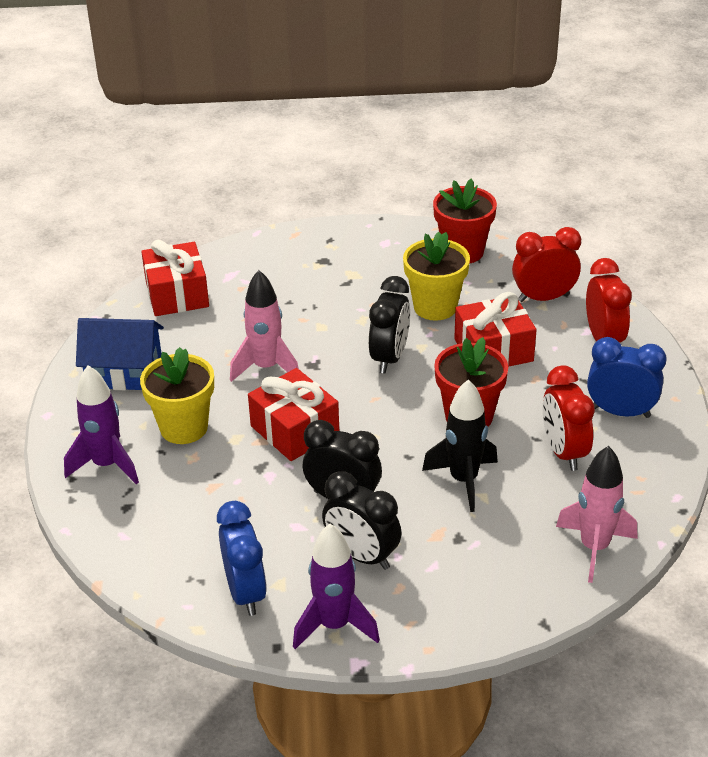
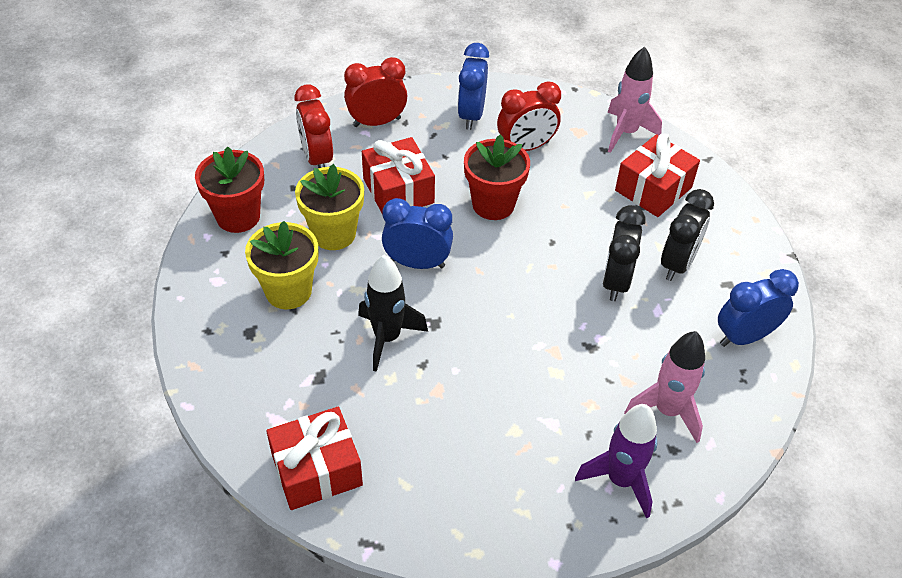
camera: 100 degrees left, 10 degrees up
(124, 373) = (470, 496): blue house -> none
(184, 427) = (550, 420): yellow flower pot -> yellow flower pot (288, 291)
(266, 368) = (444, 361): pink rocket -> pink rocket (667, 411)
(294, 430) = (535, 326): red gift -> red gift (653, 189)
(334, 625) = (755, 274): purple rocket -> none
(389, 358) = (417, 263): black clock -> blue clock
(463, 480) = (573, 205): black rocket -> black rocket (387, 338)

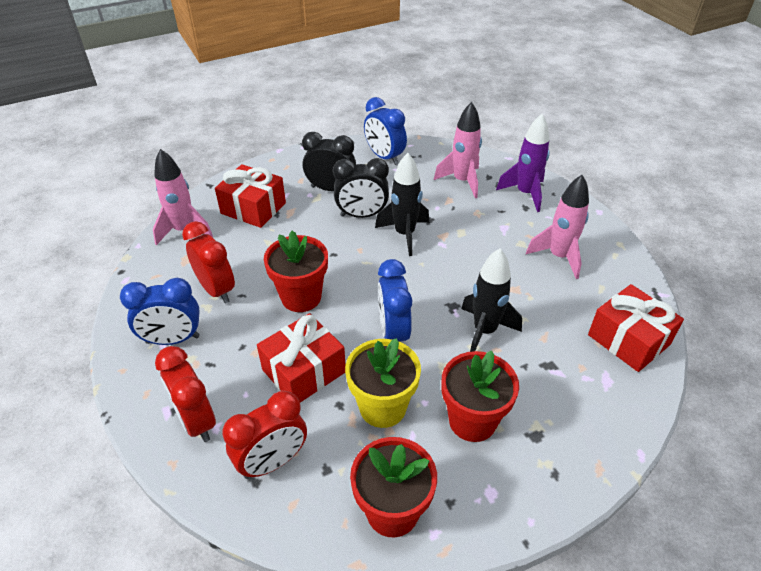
camera: 105 degrees left, 5 degrees down
(288, 291) = (472, 421): yellow flower pot -> red flower pot
(476, 462) = (559, 257): none -> pink rocket
(567, 313) = (404, 234): none -> black rocket

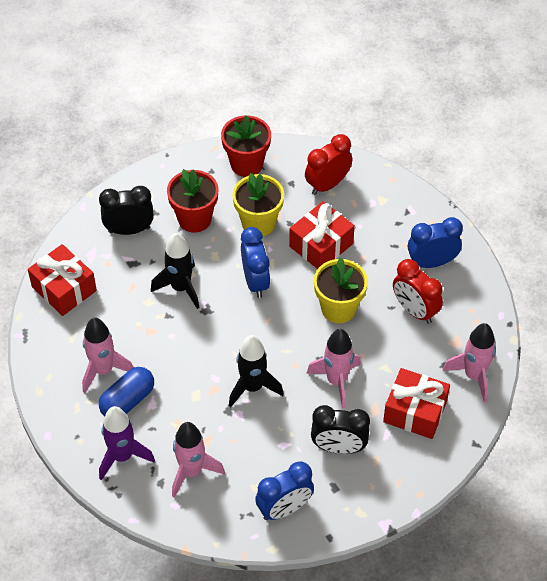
camera: 175 degrees right, 10 degrees up
(196, 421) = (387, 205): red clock -> none
(301, 297) = (338, 308): red flower pot -> yellow flower pot
(320, 234) = (336, 381): none -> pink rocket
(362, 215) = (299, 410): black clock -> black clock (129, 230)
(384, 157) = (284, 508): blue clock -> blue clock turned 105 degrees clockwise
(528, 231) = (127, 400): none -> blue capsule

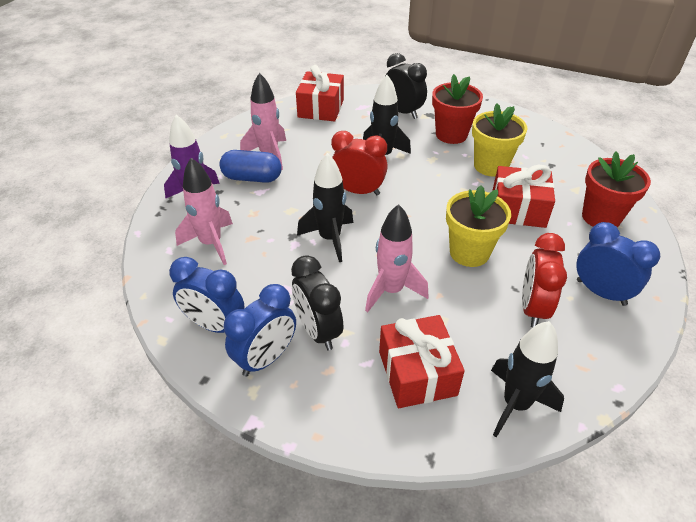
camera: 55 degrees right, 10 degrees down
(246, 164) = (533, 135): red flower pot -> red flower pot (601, 217)
(255, 281) = (435, 190): blue clock -> blue clock (266, 358)
(327, 184) = (579, 184): red clock -> red clock (358, 191)
(473, 376) = (515, 404): pink rocket -> black rocket

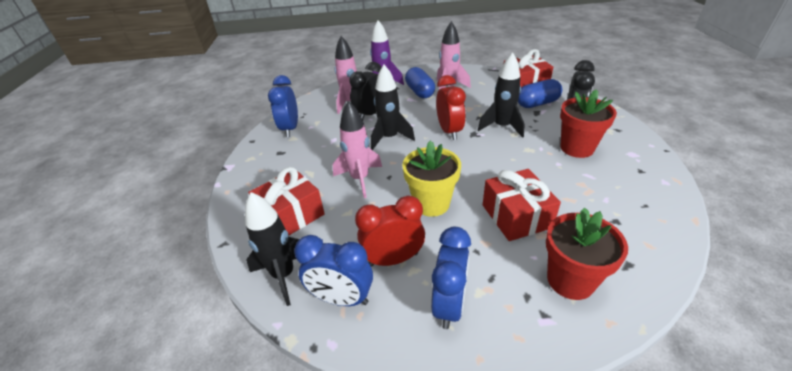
camera: 65 degrees right, 5 degrees down
(266, 358) = (275, 153): blue clock -> blue clock (342, 298)
(318, 331) = (305, 163): black clock -> black clock (370, 114)
(363, 118) = (537, 103): none -> blue capsule
(490, 166) = (560, 182): yellow flower pot -> none

